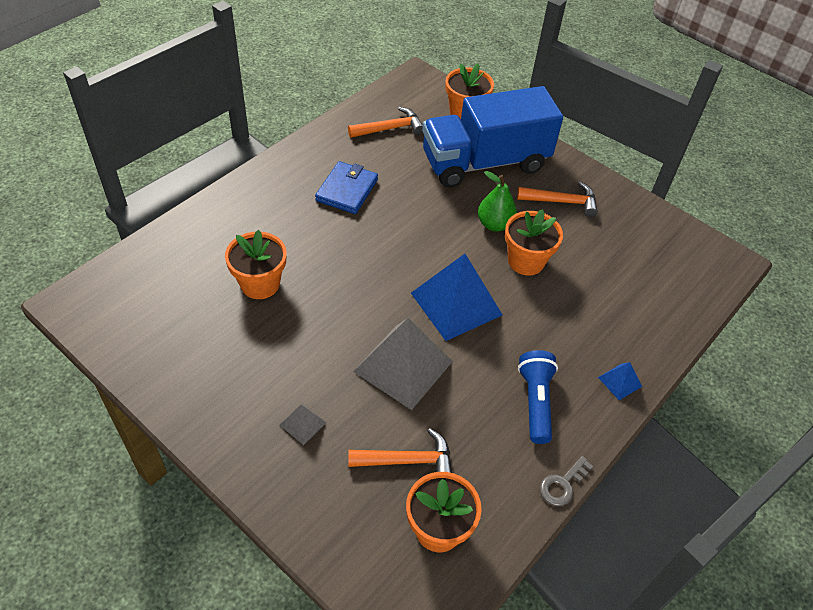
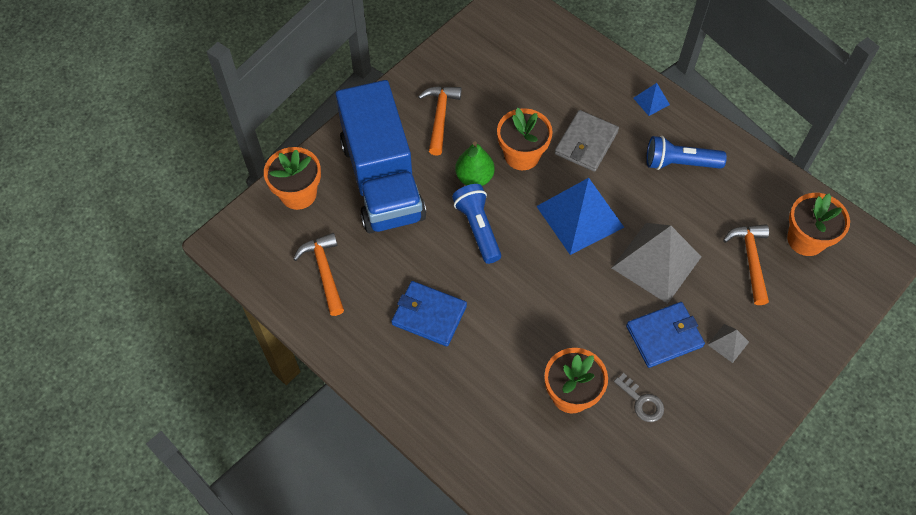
camera: 85 degrees left, 10 degrees up
(315, 364) = (664, 336): none -> blue wallet
(437, 225) = (478, 228): none -> blue flashlight
(550, 315) = (586, 143): none -> grey wallet
(562, 484) = (753, 152): grey key -> grey key (642, 401)

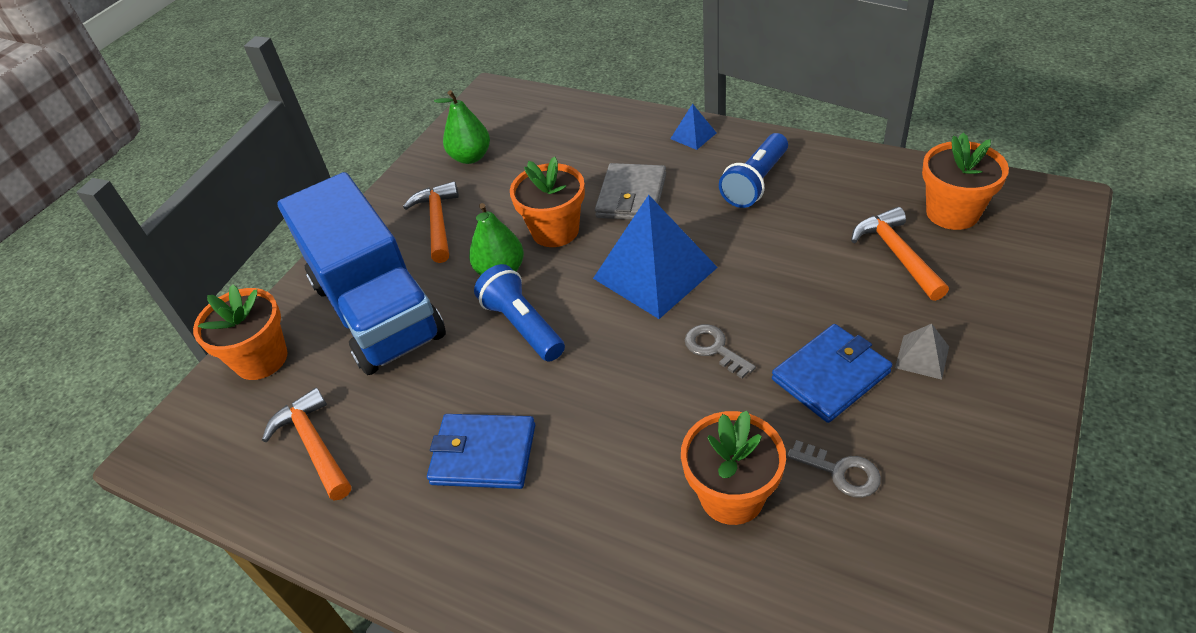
camera: 10 degrees left, 15 degrees down
(478, 62) = (471, 157): none -> green pear
(598, 290) = (714, 348): none -> grey key
(656, 262) = (777, 292): grey pyramid -> none
(679, 163) = (755, 183): blue flashlight -> blue flashlight turned 45 degrees counterclockwise

